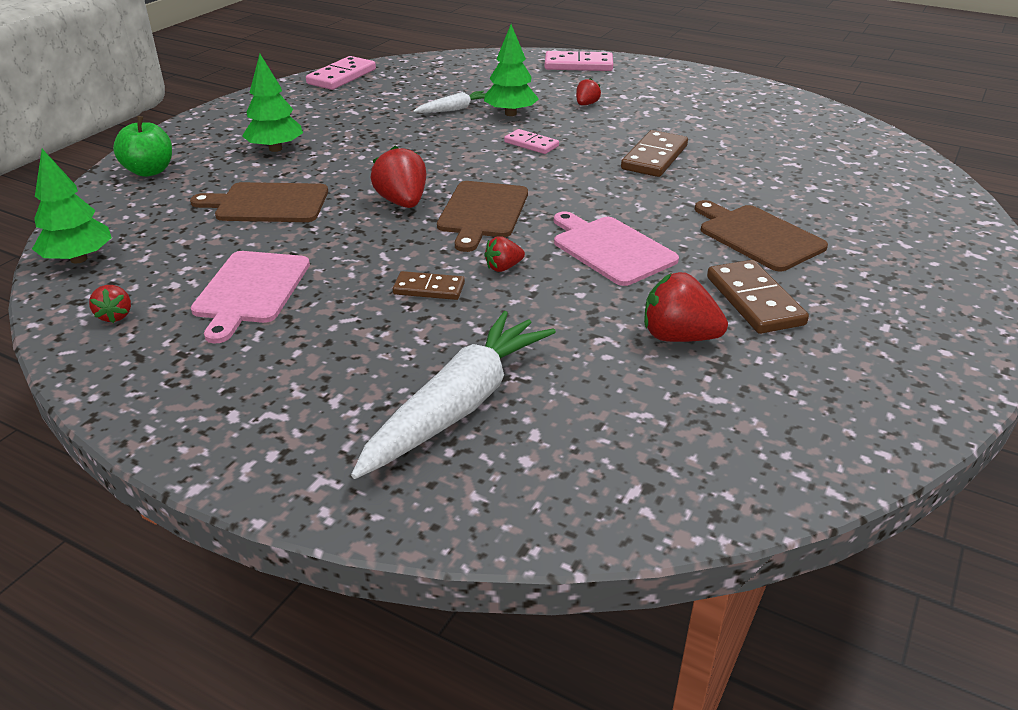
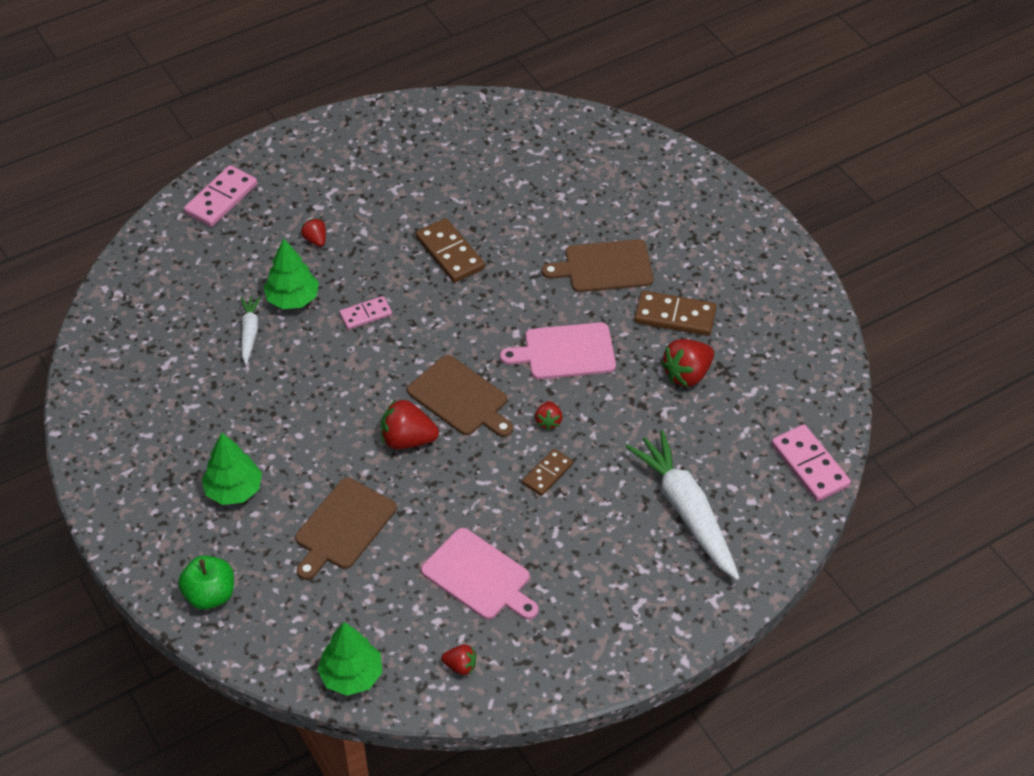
camera: 60 degrees left, 15 degrees up
(342, 77) = (92, 384): pink domino -> pink domino (810, 465)

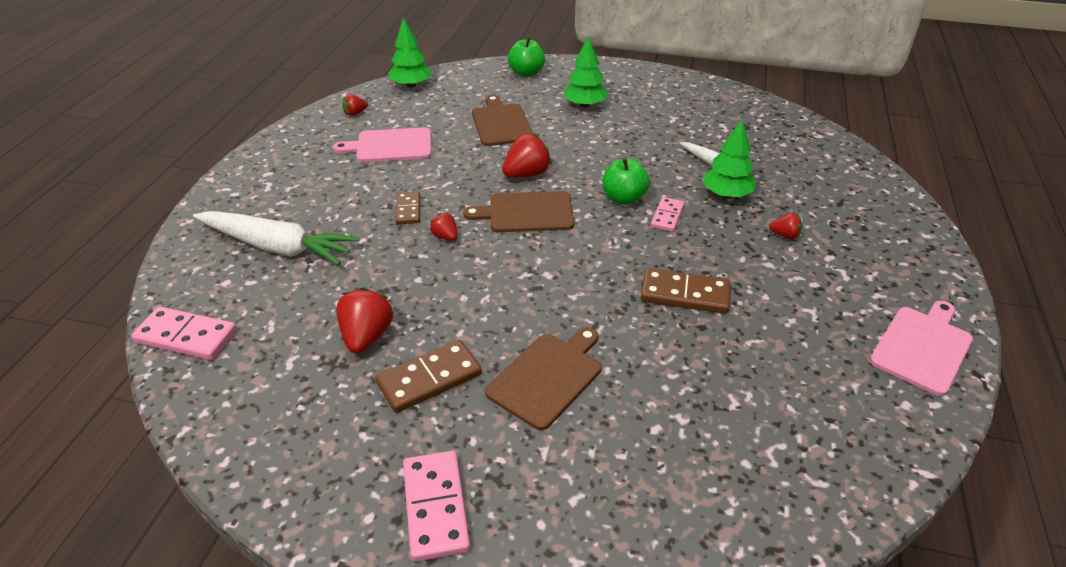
camera: 135 degrees right, 10 degrees down
(221, 199) = (890, 216): pink domino -> pink domino (436, 507)
(370, 354) = (623, 198): none -> green apple
(565, 352) = (491, 286): pink cutting board -> pink cutting board (923, 347)

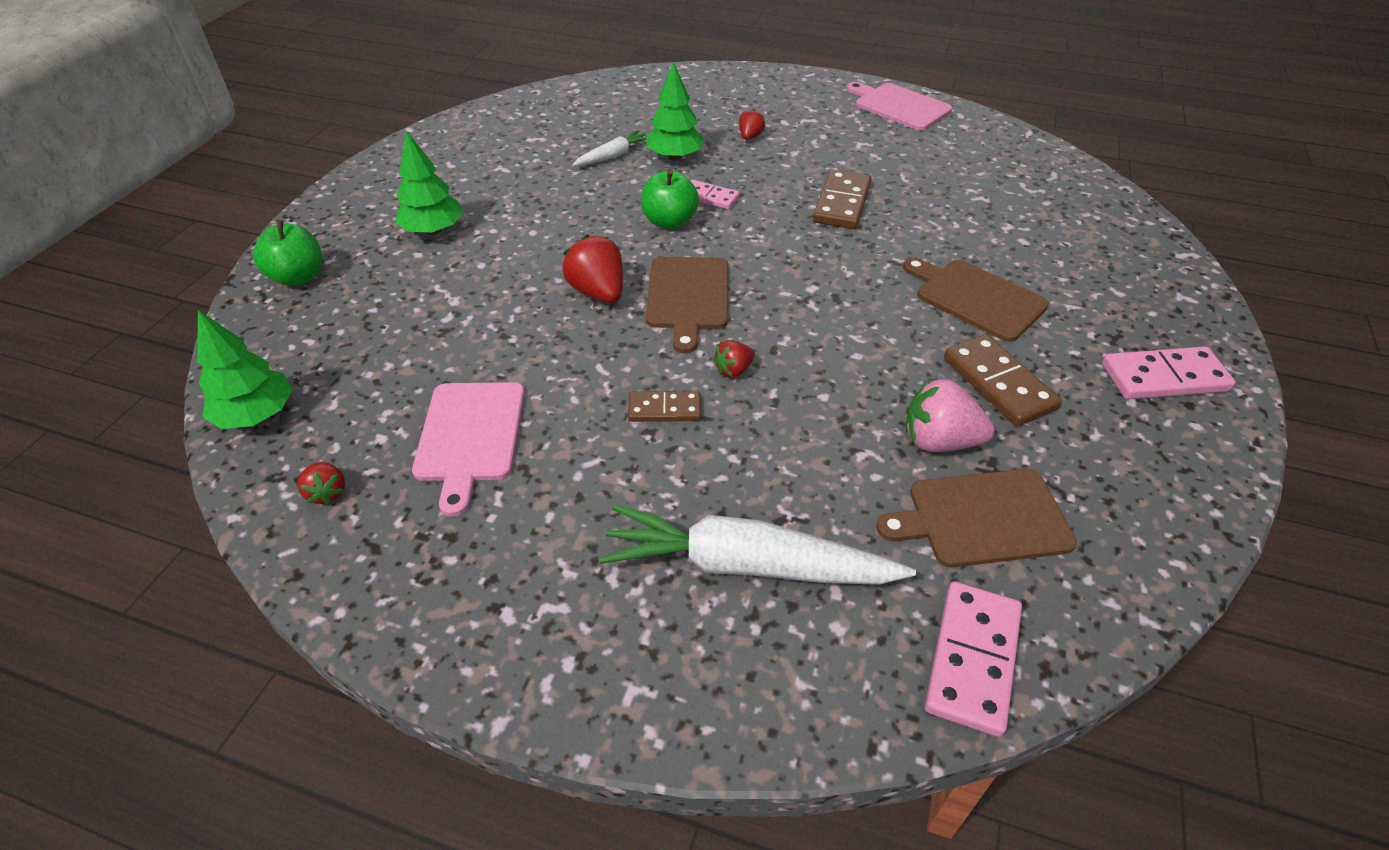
camera: 85 degrees left, 5 degrees up
(277, 247) = (746, 565): white carrot -> white carrot turned 105 degrees counterclockwise
(366, 337) = (939, 441): red strawberry -> pink strawberry
(501, 123) = (450, 310): brown cutting board -> brown cutting board (982, 518)

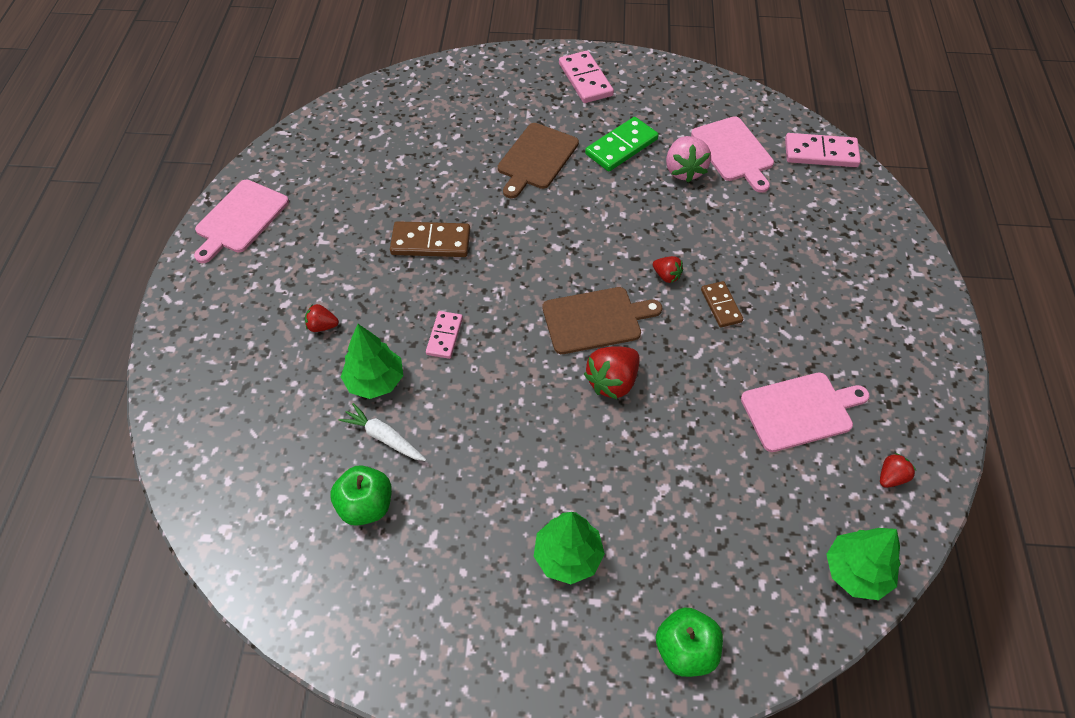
camera: 105 degrees left, 10 degrees up
(669, 221) = (493, 357): green apple -> green apple (366, 506)
(746, 565) = (817, 242): white carrot -> none
(982, 518) = (733, 152): brown cutting board -> pink cutting board
(998, 383) = (621, 147): brown domino -> green domino

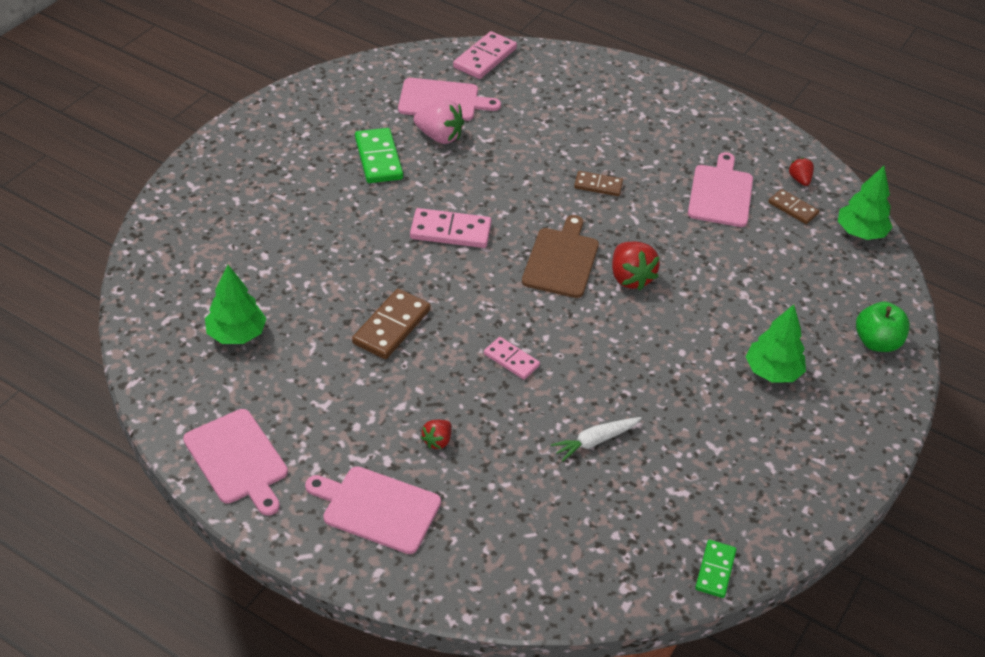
camera: 65 degrees left, 10 degrees down
(232, 319) = (377, 508): none -> pink cutting board
(276, 598) = (715, 570): none -> green domino
(366, 506) = (658, 478): green apple -> none
(375, 381) = (529, 425): green tree -> green tree (236, 334)
(536, 158) = (345, 216): brown cutting board -> none
(585, 80) = (270, 141): pink domino -> pink domino (450, 231)
(666, 276) = (546, 200): red strawberry -> none
(836, 487) = (793, 208): none -> brown domino

